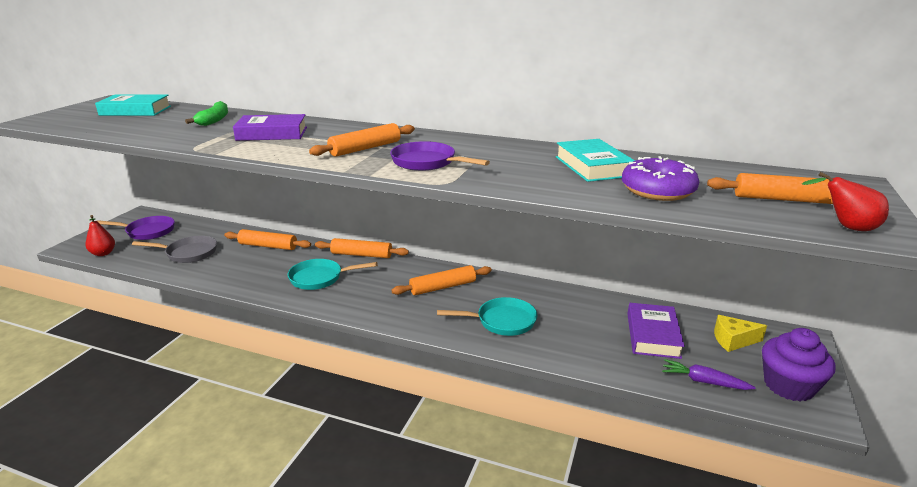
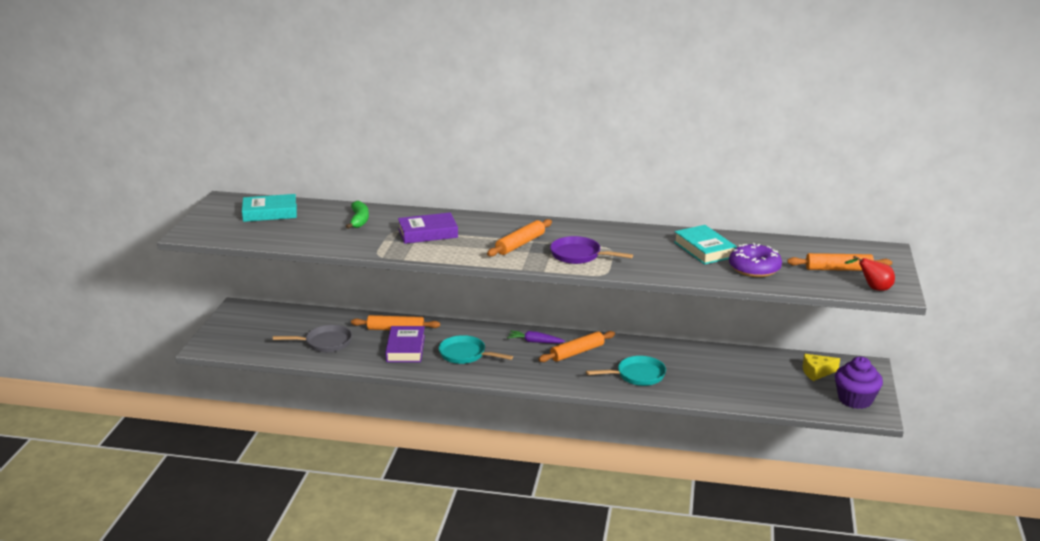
camera: 10 degrees left, 0 degrees up
(103, 253) = (242, 350): red pear -> none
(148, 231) = (264, 325): purple pan -> none
(320, 278) = (465, 354): turquoise pan -> turquoise pan turned 45 degrees clockwise
(361, 255) = (489, 330): orange rolling pin -> none
(652, 335) = (756, 374): purple book -> purple book (405, 348)
(703, 381) = (796, 403): purple carrot -> purple carrot (534, 342)

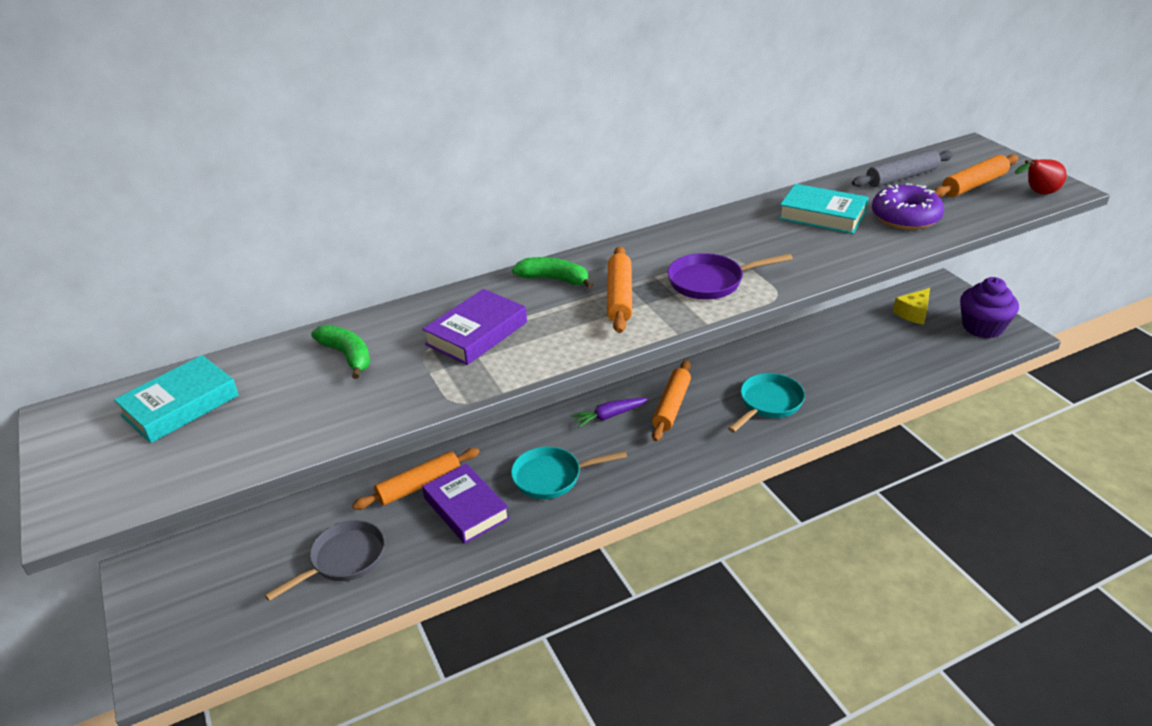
camera: 35 degrees left, 10 degrees up
(501, 225) = (554, 279): none -> green banana
(797, 249) = (902, 177): none -> grey rolling pin

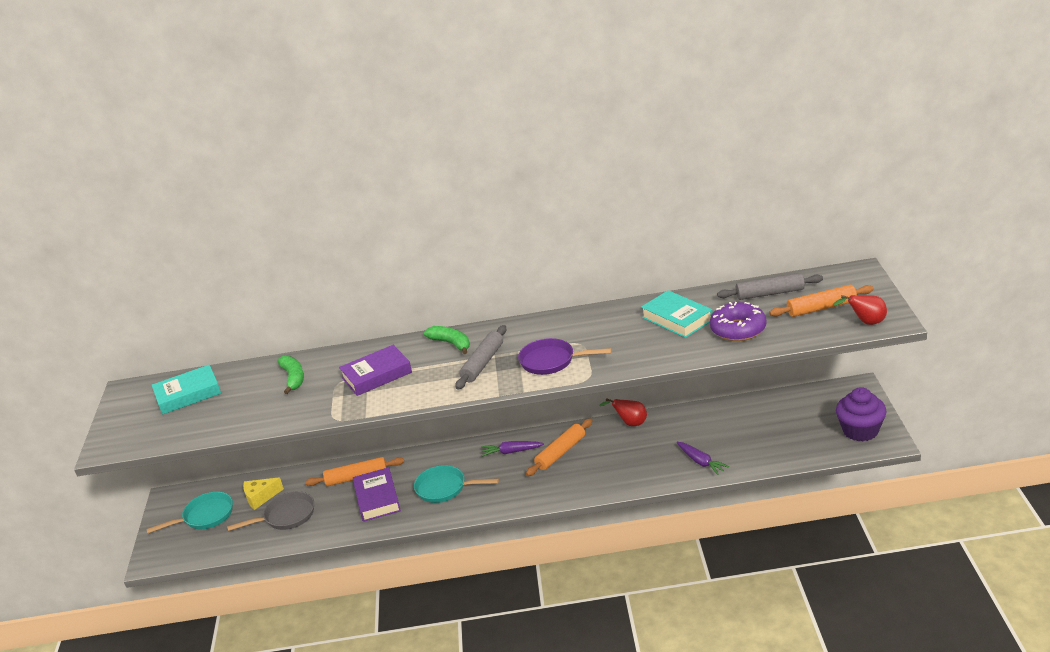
camera: 25 degrees right, 5 degrees down
(619, 297) = (483, 363): orange rolling pin -> grey rolling pin
(730, 359) = (630, 423): none -> red pear
(768, 403) = (634, 463): turquoise pan -> turquoise pan (205, 516)
(843, 388) = (701, 462): none -> purple carrot
(913, 313) = (810, 409): yellow cheese -> yellow cheese (260, 497)

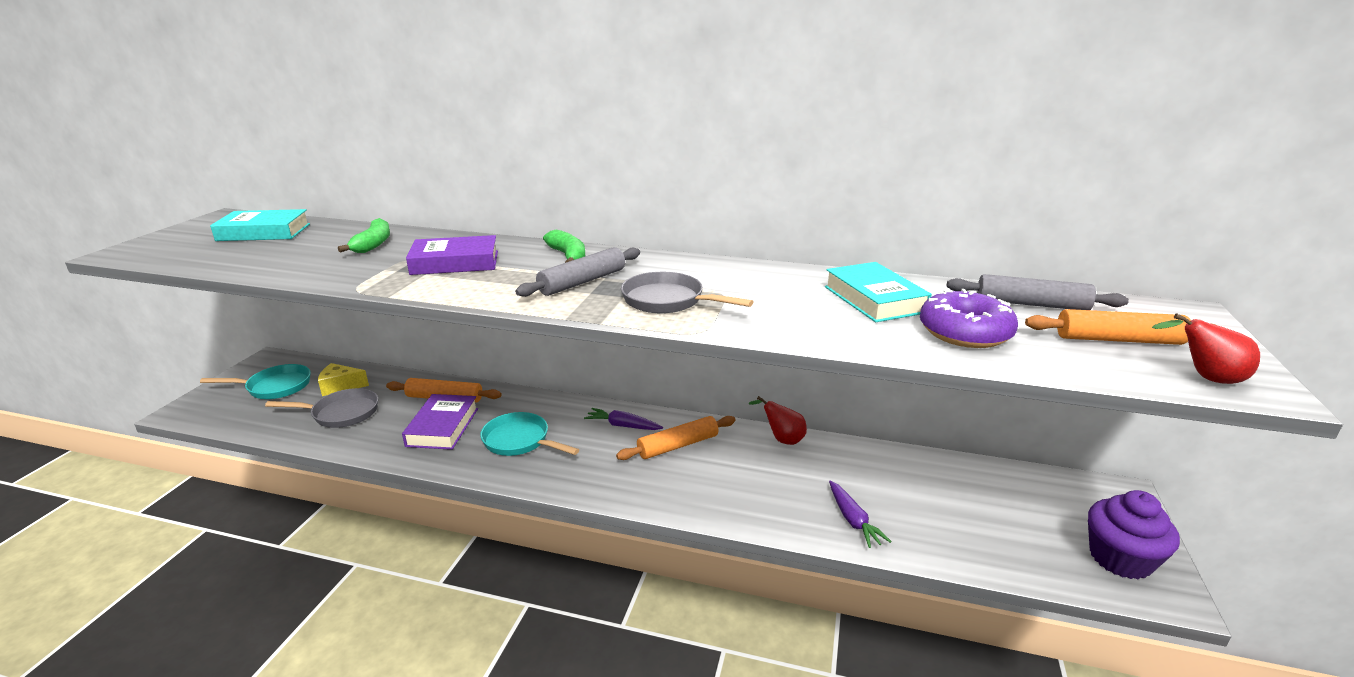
camera: 15 degrees right, 5 degrees down
(551, 361) = (668, 301): purple pan -> grey pan

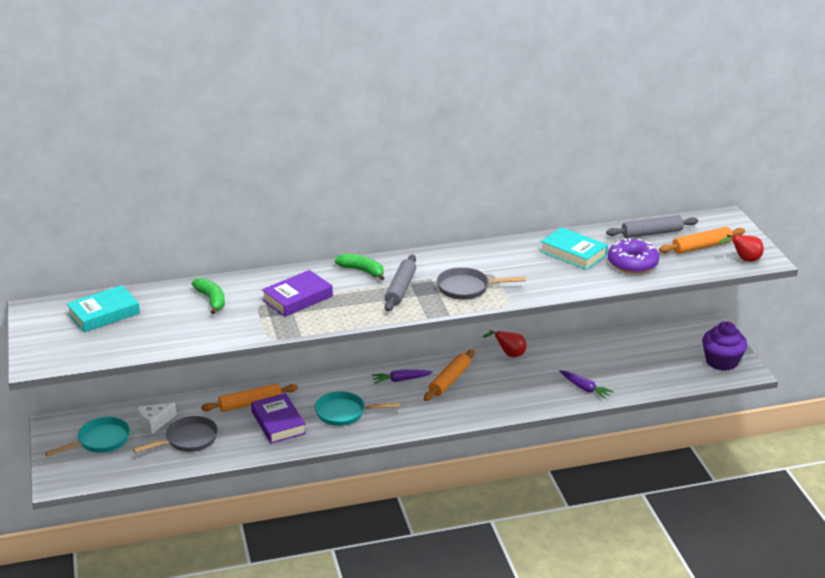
camera: 30 degrees left, 5 degrees up
(340, 386) = (154, 423): yellow cheese -> white cheese

